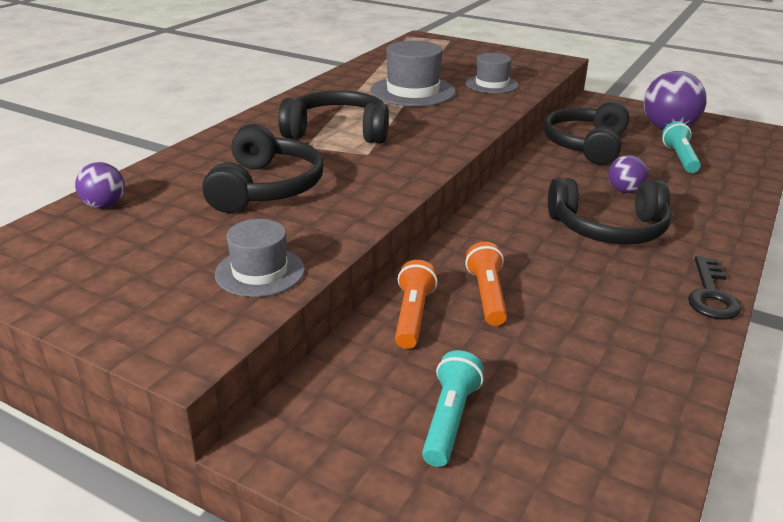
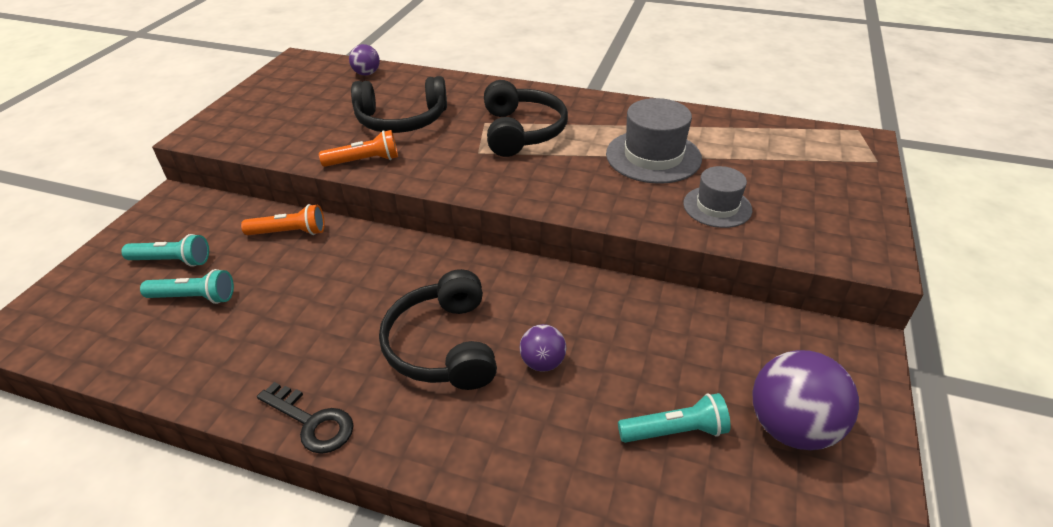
camera: 80 degrees right, 10 degrees up
(260, 272) = (279, 140): grey hat -> none
(487, 295) = (315, 267): orange flashlight -> orange flashlight (364, 161)
(533, 388) = (194, 297): none -> turquoise flashlight
(586, 145) = (670, 329): black headphones -> none
(711, 295) = (312, 422): black key -> black key turned 150 degrees counterclockwise

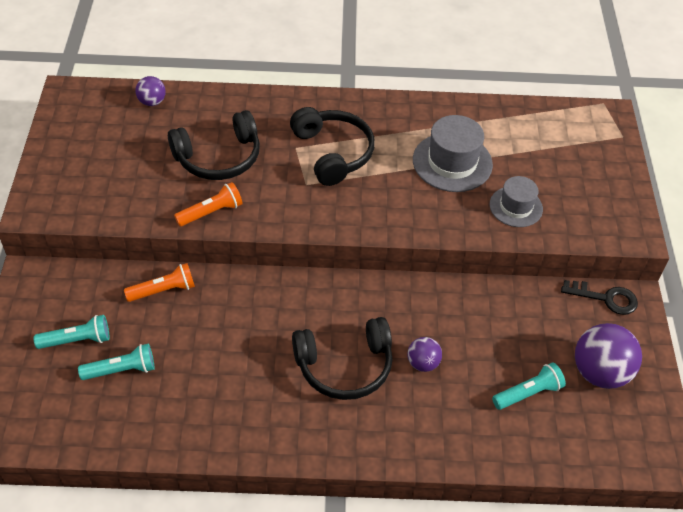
camera: 20 degrees left, 10 degrees up
(312, 422) = (280, 448): black key -> black key (606, 298)
(443, 345) = (344, 366): black headphones -> black headphones turned 75 degrees counterclockwise

